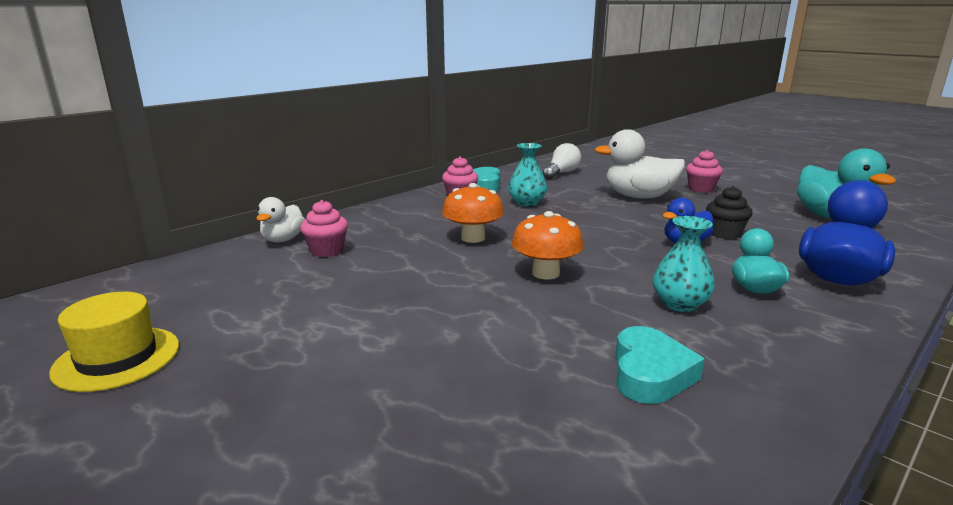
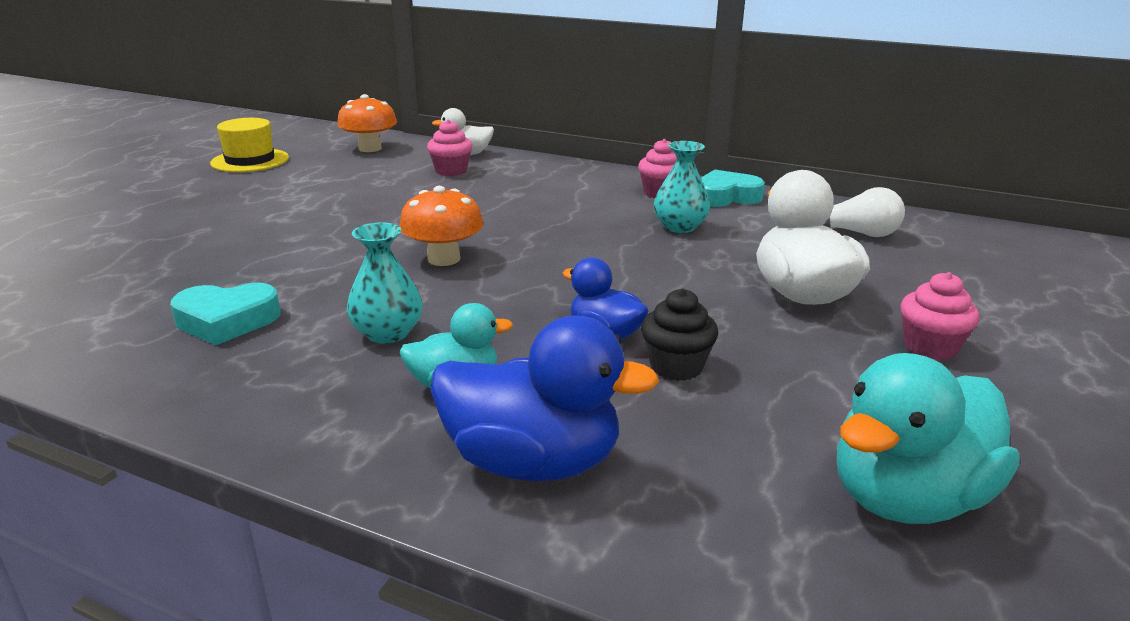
camera: 70 degrees right, 5 degrees up
(473, 238) = (525, 216): orange mushroom -> orange mushroom (370, 148)

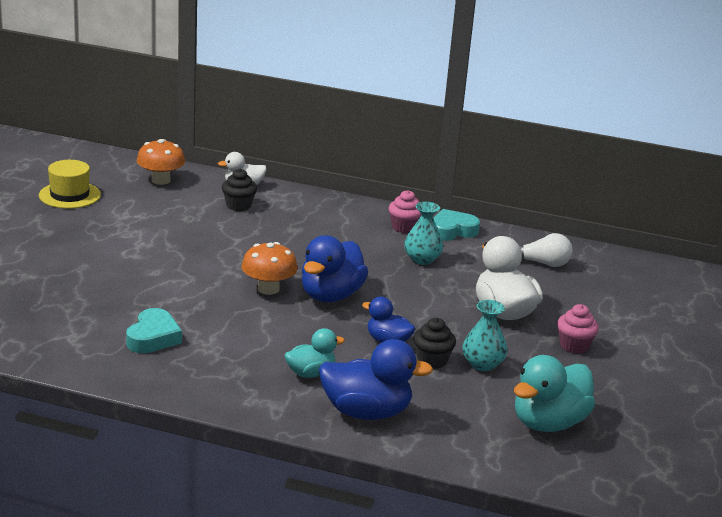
camera: 10 degrees left, 0 degrees up
(227, 321) = (153, 337): turquoise heart -> turquoise heart turned 60 degrees counterclockwise
(387, 333) = (257, 343): turquoise vase -> turquoise vase (482, 364)
(451, 171) = (238, 206): pink cupcake -> black cupcake
(533, 268) = (331, 296): none -> blue duck

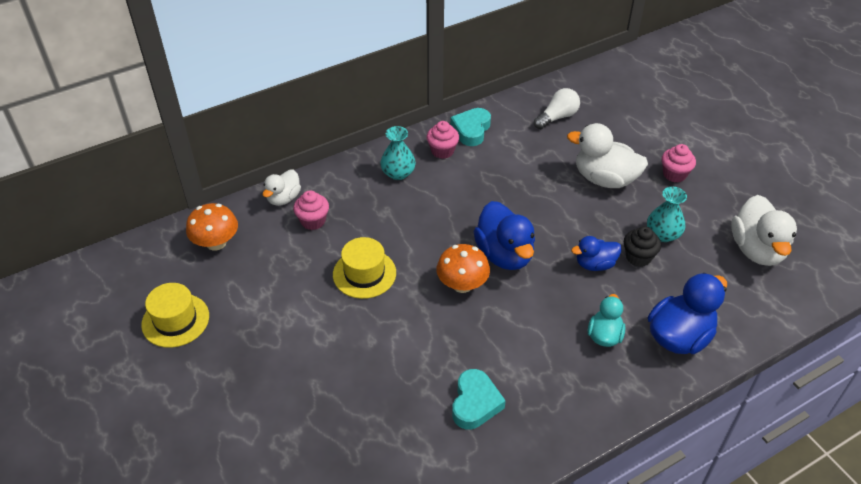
camera: 45 degrees left, 20 degrees up
(153, 337) = (475, 403): turquoise heart -> turquoise heart turned 45 degrees clockwise
(217, 245) = (364, 273): none -> yellow hat
(238, 206) = (313, 221): black cupcake -> pink cupcake
(422, 259) = (497, 172): turquoise vase -> turquoise vase (398, 173)
(548, 423) = (757, 250): turquoise duck -> white duck

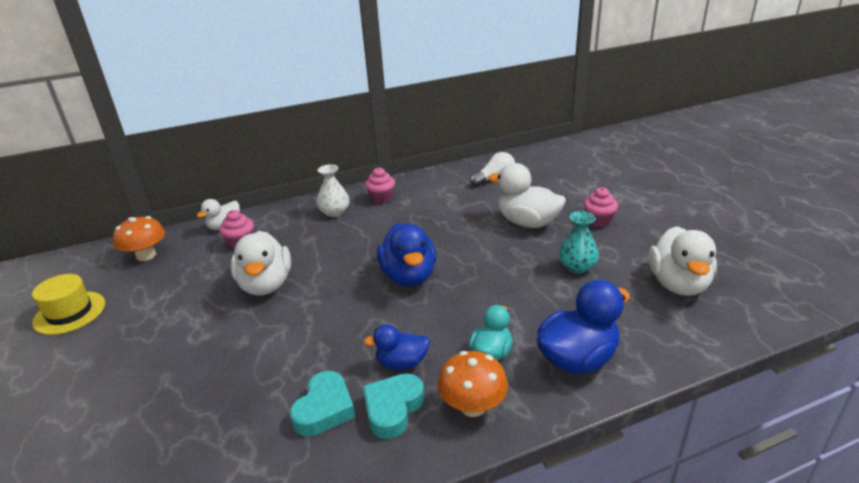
camera: 10 degrees right, 15 degrees down
(364, 273) = (266, 285): yellow hat -> white duck
(398, 173) = (334, 212): turquoise vase -> white vase
(462, 284) = (357, 298): orange mushroom -> orange mushroom (473, 406)
(471, 130) = (413, 185): turquoise heart -> turquoise heart (393, 408)
(595, 264) = (499, 288): blue duck -> blue duck (402, 363)
(638, 257) = (546, 284): black cupcake -> none

